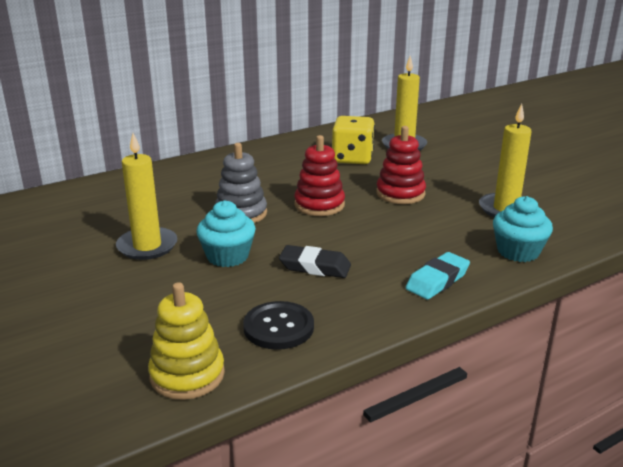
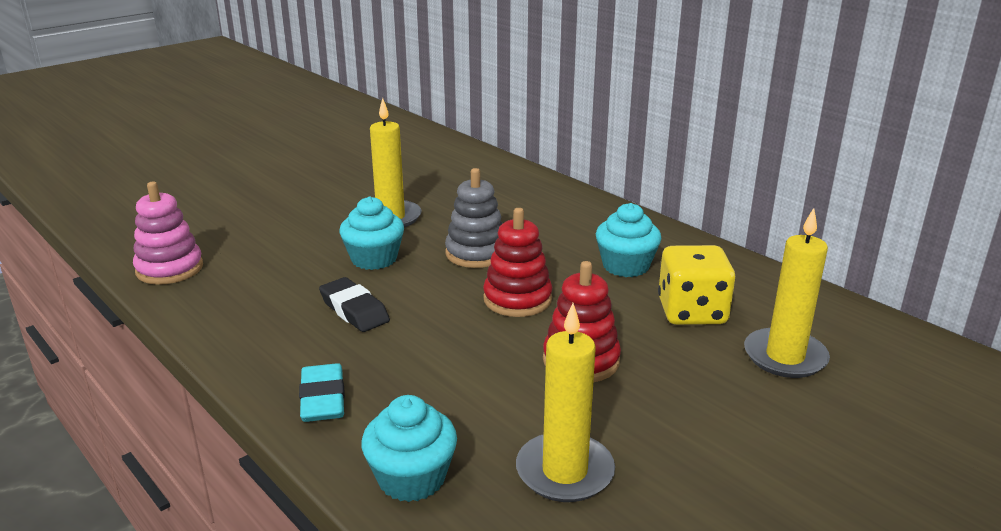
camera: 80 degrees right, 0 degrees up
(187, 375) = (169, 269): yellow stacking toy -> pink stacking toy
(278, 327) = (234, 302): black button -> none
(287, 167) = (625, 266): none -> turquoise cupcake
(315, 267) = (354, 310): black eraser -> black eraser turned 45 degrees counterclockwise
(437, 280) = (323, 399): turquoise eraser -> turquoise eraser turned 45 degrees clockwise

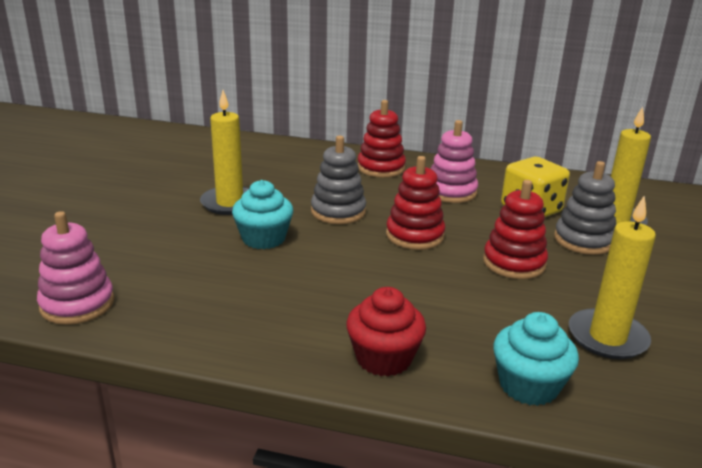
camera: 35 degrees left, 0 degrees up
(323, 399) = (384, 358): turquoise eraser -> red cupcake
(354, 310) = (307, 283): black eraser -> none
(585, 220) = (381, 168): none -> red stacking toy
(625, 266) = (451, 192): turquoise cupcake -> pink stacking toy
(704, 365) = (583, 240): none -> grey stacking toy

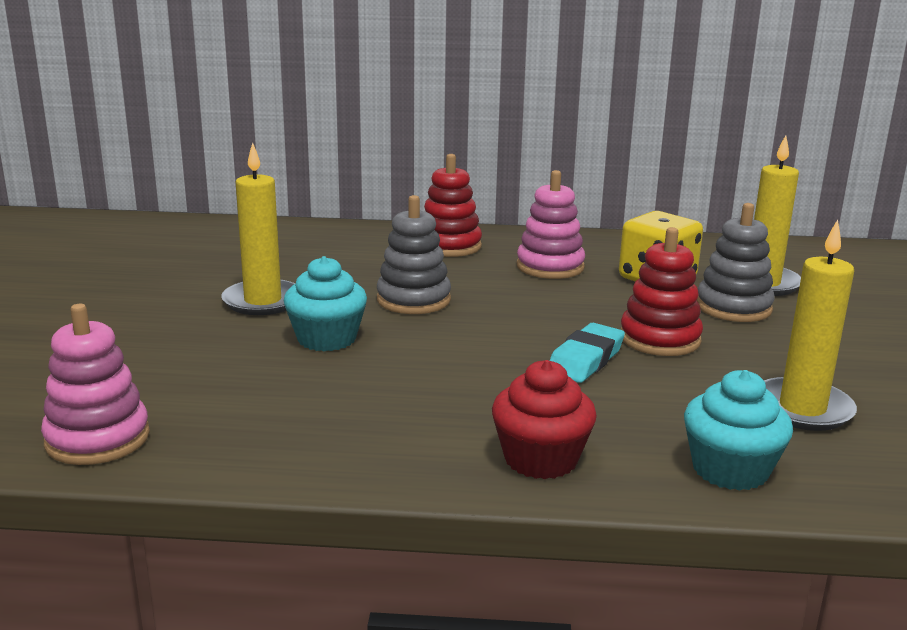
camera: 10 degrees left, 5 degrees down
(415, 235) = (524, 319): red stacking toy -> none
(449, 276) = (585, 360): none -> turquoise eraser

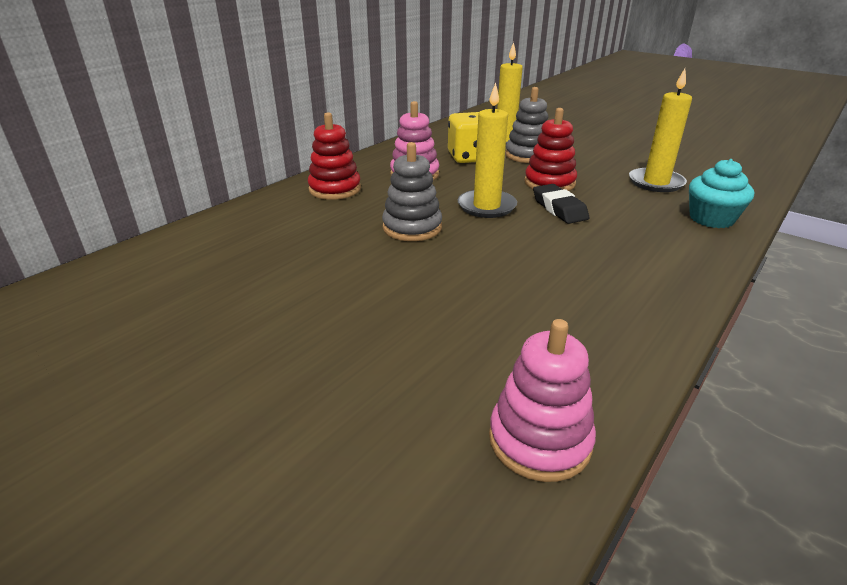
camera: 55 degrees left, 10 degrees up
(263, 301) = (337, 283): yellow candle -> yellow candle (486, 206)
(327, 339) = (442, 277): turquoise cupcake -> none
(540, 459) = (677, 260): red cupcake -> none
(585, 360) = (559, 209): turquoise eraser -> black eraser

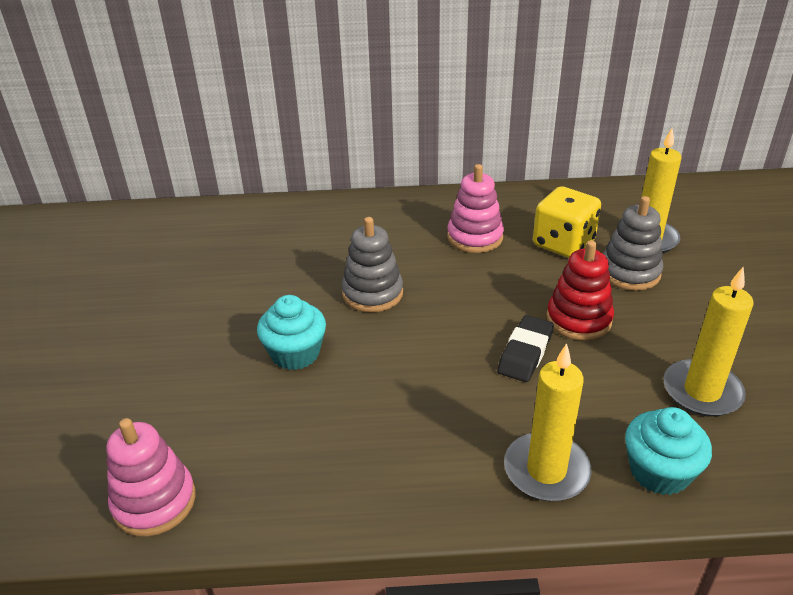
camera: 50 degrees right, 5 degrees up
(335, 189) = (387, 219): red stacking toy -> none
(433, 285) = (295, 353): none -> turquoise cupcake
(486, 206) = (467, 309): yellow candle -> yellow candle (546, 470)

